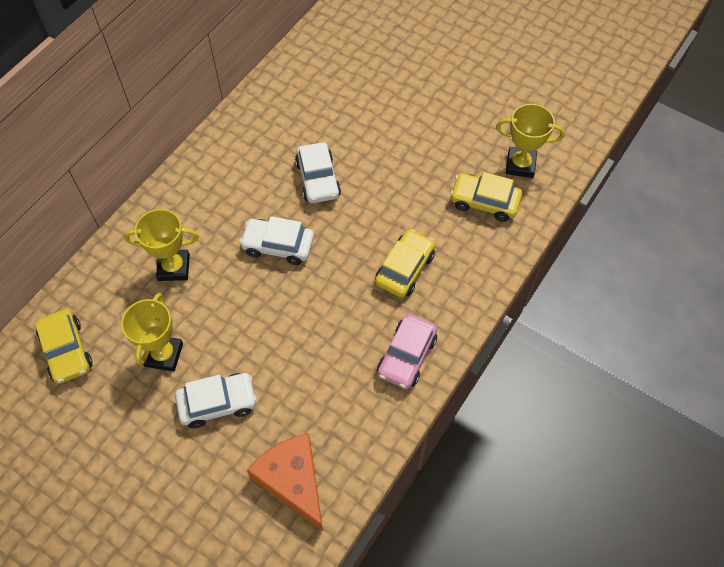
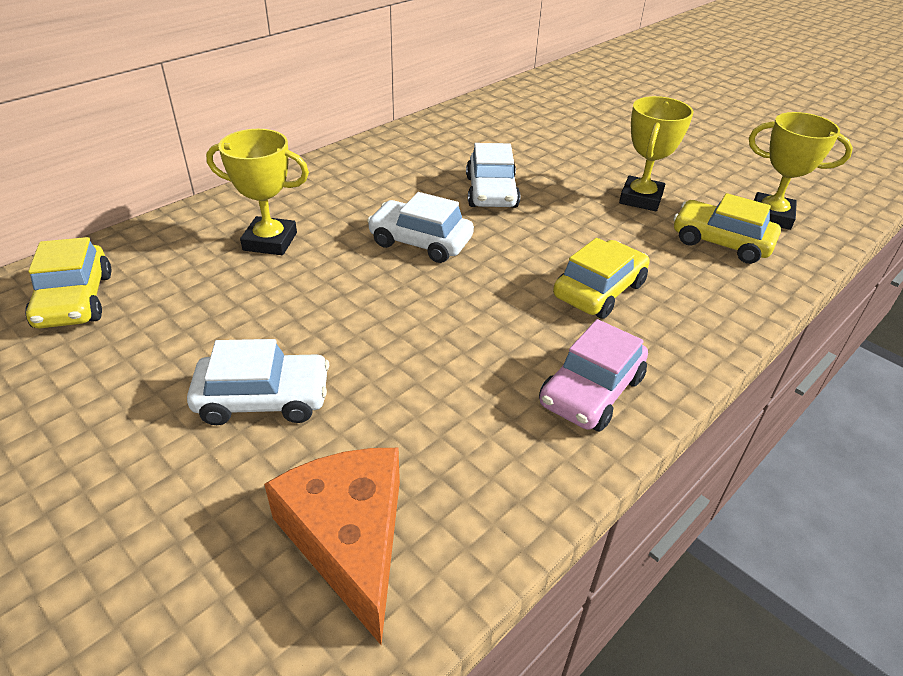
camera: 10 degrees right, 20 degrees down
(164, 355) = (209, 327): yellow trophy -> yellow trophy (641, 199)

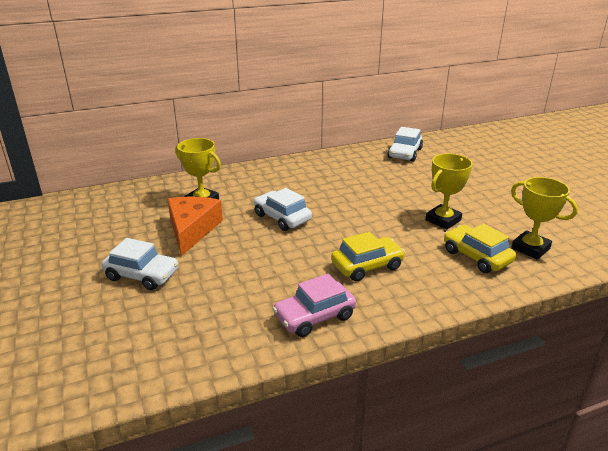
camera: 25 degrees right, 10 degrees down
(75, 300) = (92, 210): yellow car -> none
(349, 538) = (133, 346): orange cheese -> orange cheese (192, 229)
(491, 192) = (347, 199): white car -> white car (404, 153)

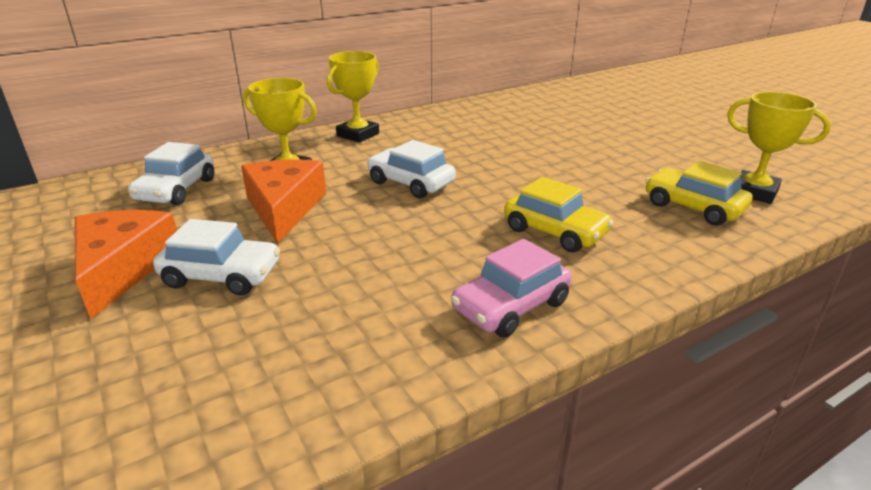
camera: 10 degrees left, 0 degrees up
(85, 263) = (123, 268): none -> orange cheese
(367, 266) = (555, 231): yellow car -> yellow car turned 75 degrees clockwise
(404, 153) = (540, 102): white car -> white car (176, 190)
(443, 220) = (626, 169): yellow trophy -> yellow trophy (358, 135)

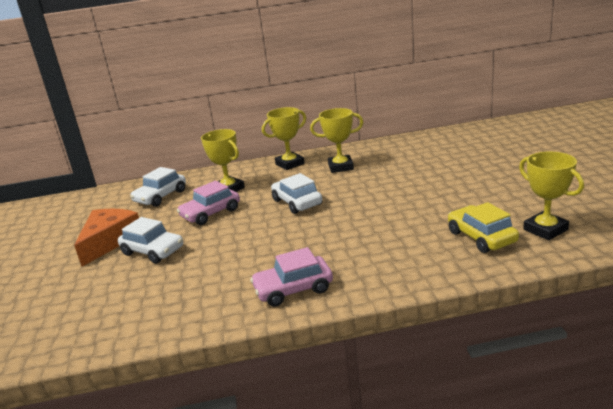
camera: 25 degrees right, 5 degrees down
(284, 208) = (210, 213): orange cheese -> pink car
(434, 135) = (340, 167): none -> yellow trophy
(555, 231) = (362, 245): yellow car -> none

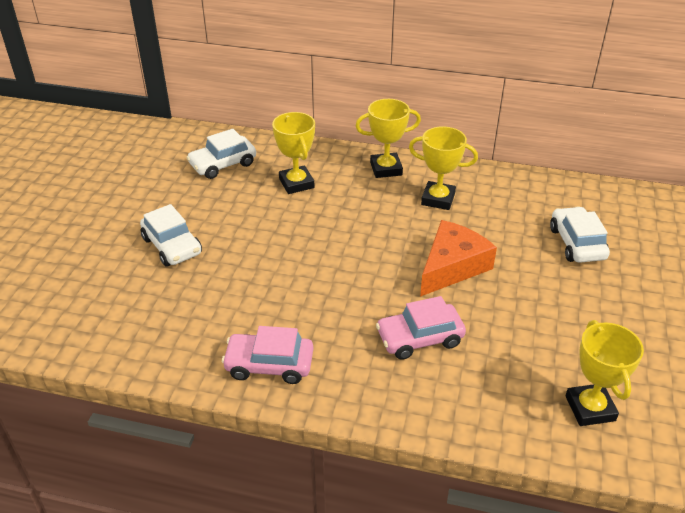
camera: 20 degrees right, 15 degrees up
(109, 241) = (140, 212): orange cheese -> orange cheese (452, 266)
(210, 213) = (256, 214): pink car -> pink car (419, 338)
(297, 202) = (353, 237): white car -> white car (577, 243)
(481, 237) = (509, 385): yellow car -> none

